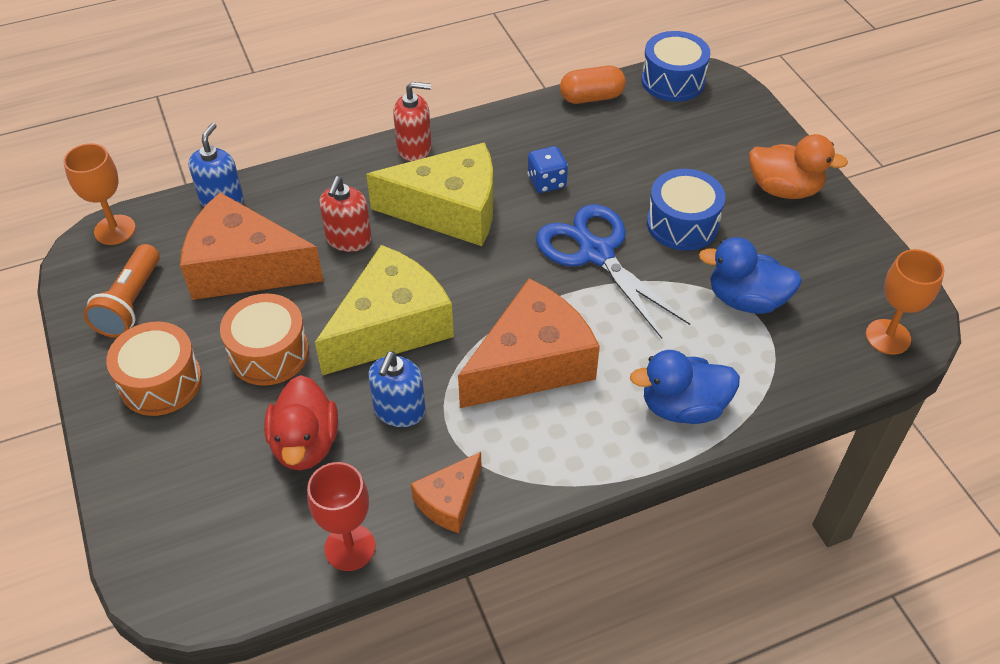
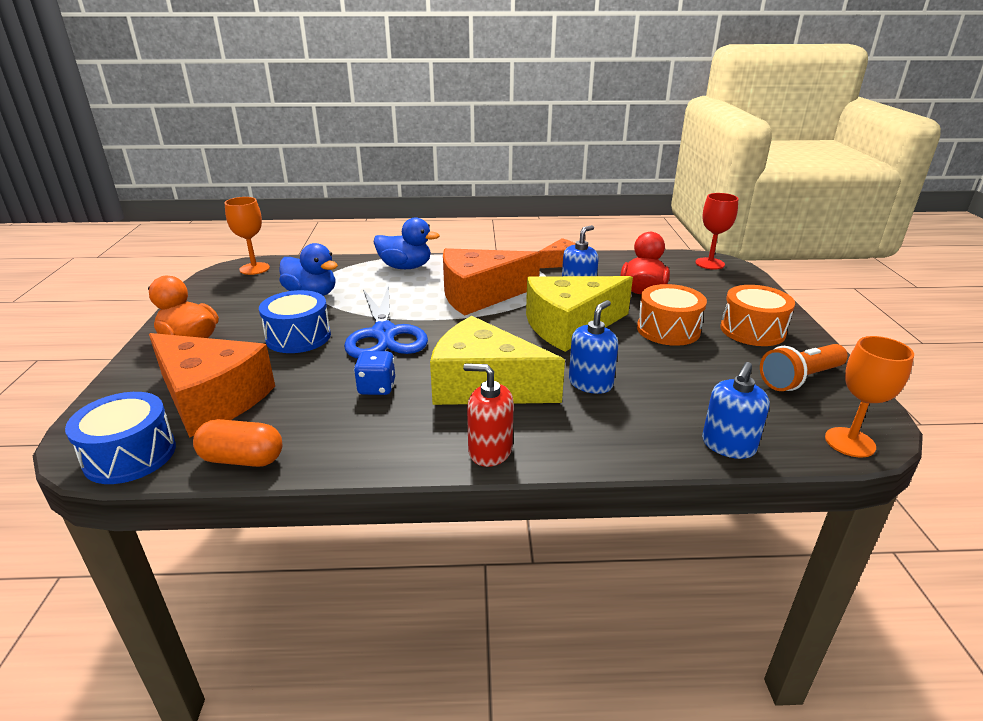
camera: 160 degrees left, 20 degrees down
(130, 303) = (800, 379): orange flashlight -> orange flashlight turned 150 degrees counterclockwise
(244, 267) = (694, 383): orange cheese -> orange cheese (212, 399)
(348, 239) = (590, 383): red soap dispenser -> blue soap dispenser
(350, 547) = (620, 259): red goblet -> red goblet (709, 263)

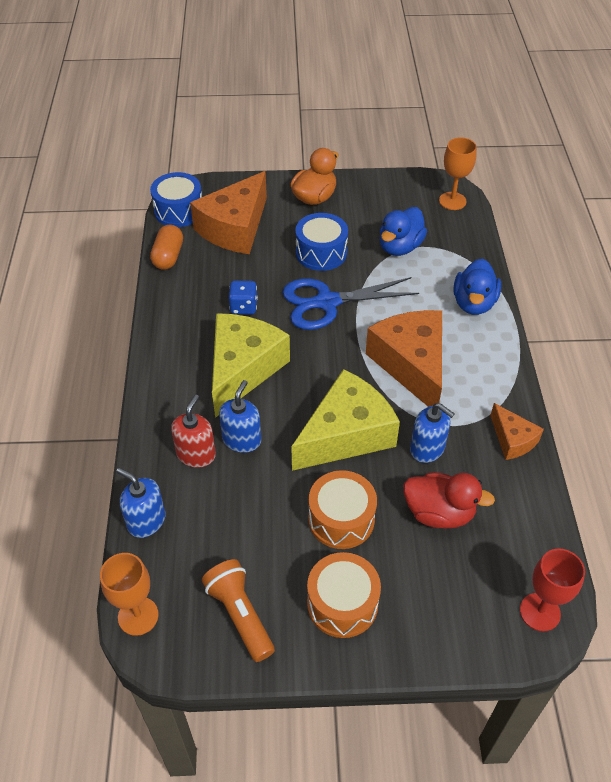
camera: 90 degrees right, 20 degrees up
(490, 451) = (160, 373): red soap dispenser -> red soap dispenser (196, 454)
(570, 326) = (346, 434): yellow cheese -> yellow cheese turned 75 degrees clockwise
(590, 383) = (242, 440): blue soap dispenser -> blue soap dispenser turned 105 degrees counterclockwise

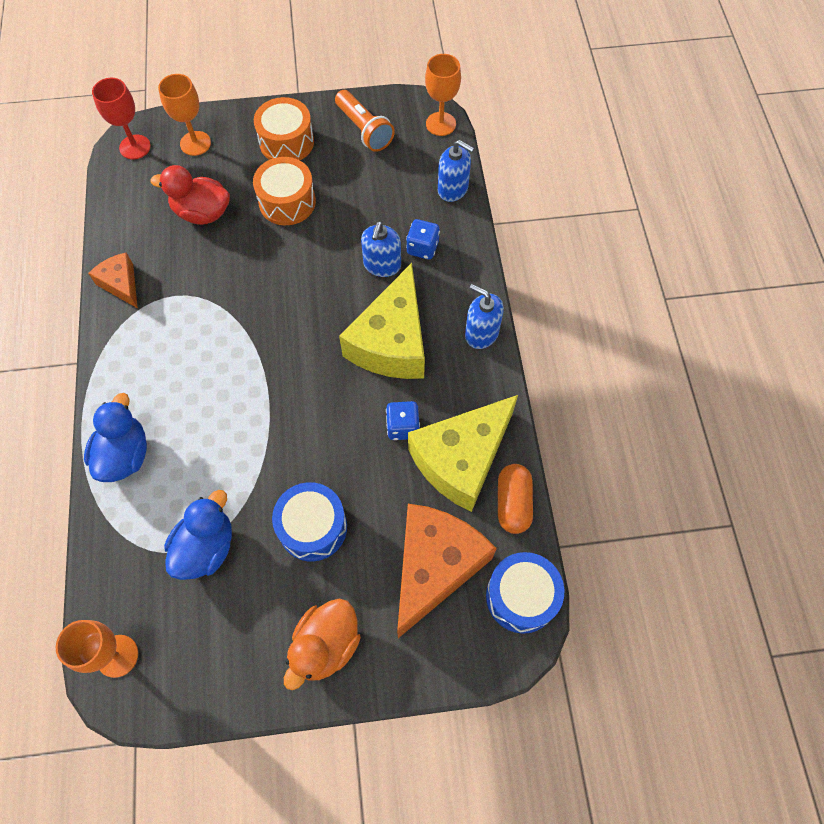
camera: 175 degrees right, 15 degrees up
(196, 454) = (422, 248): red soap dispenser -> blue dice
(327, 302) = (303, 442): blue scissors -> none
(346, 434) = (282, 278): yellow cheese -> yellow cheese (461, 459)
(411, 364) = (210, 362): orange cheese -> none
(427, 448) = (205, 269): blue soap dispenser -> blue soap dispenser (481, 333)
(461, 611) = (195, 143): none -> orange goblet

